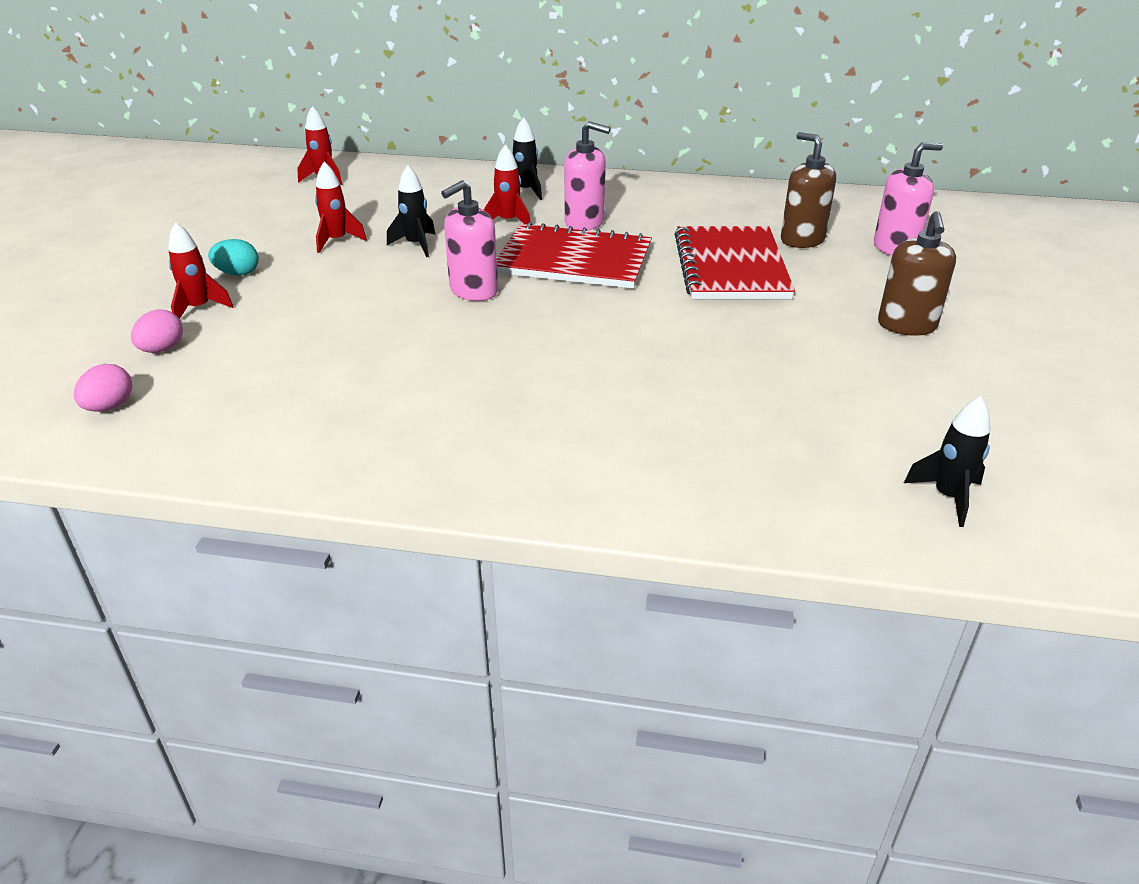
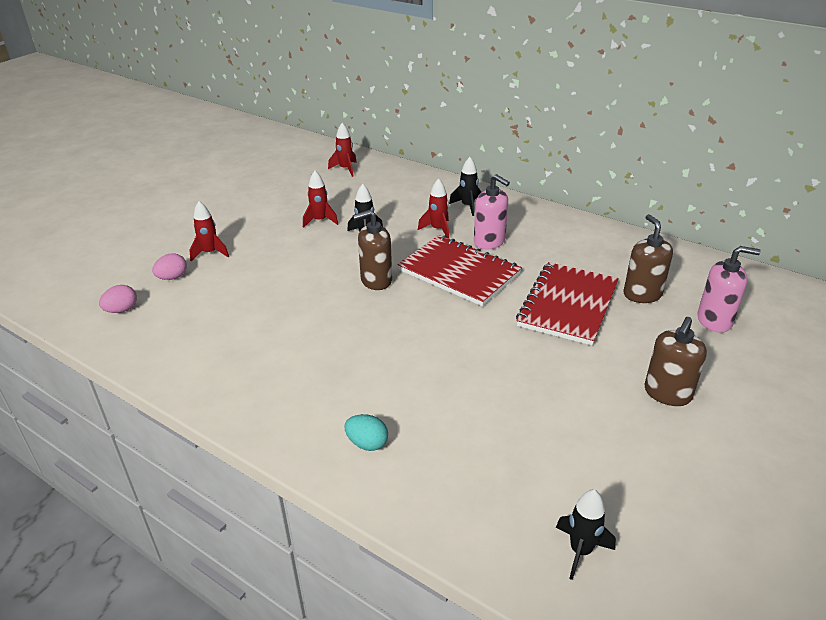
camera: 25 degrees right, 0 degrees up
(238, 273) = (247, 232): turquoise egg -> turquoise egg (367, 443)
(473, 291) = (376, 280): pink soap dispenser -> brown soap dispenser

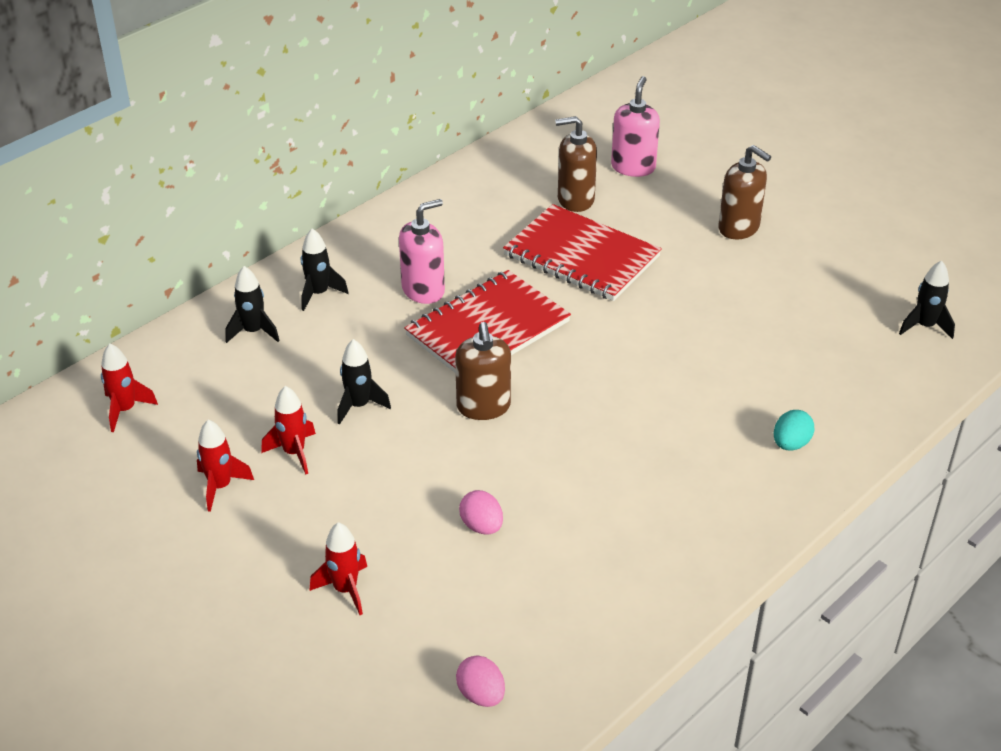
camera: 80 degrees left, 5 degrees up
(172, 277) = (405, 635): pink egg -> pink egg (481, 526)
(422, 192) = (253, 331): none -> black rocket
(438, 229) = (372, 332): red rocket -> red rocket (220, 486)

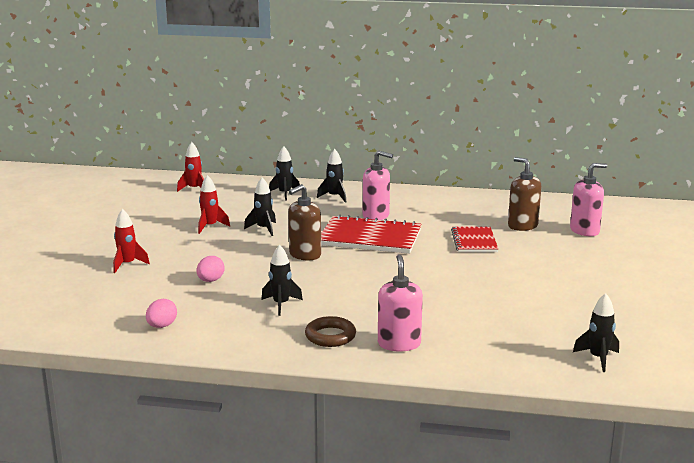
camera: 55 degrees right, 20 degrees down
(220, 486) = (167, 220): red rocket -> none
(481, 695) = (85, 315): pink egg -> pink egg (162, 326)
(581, 256) = (474, 241): red notebook -> red notebook, size x0.61
(612, 492) = (281, 304): none -> black rocket
(730, 488) = (330, 336): none -> brown ring
(739, 228) = (586, 274): brown soap dispenser -> none
(790, 444) = (399, 344): turquoise egg -> pink soap dispenser

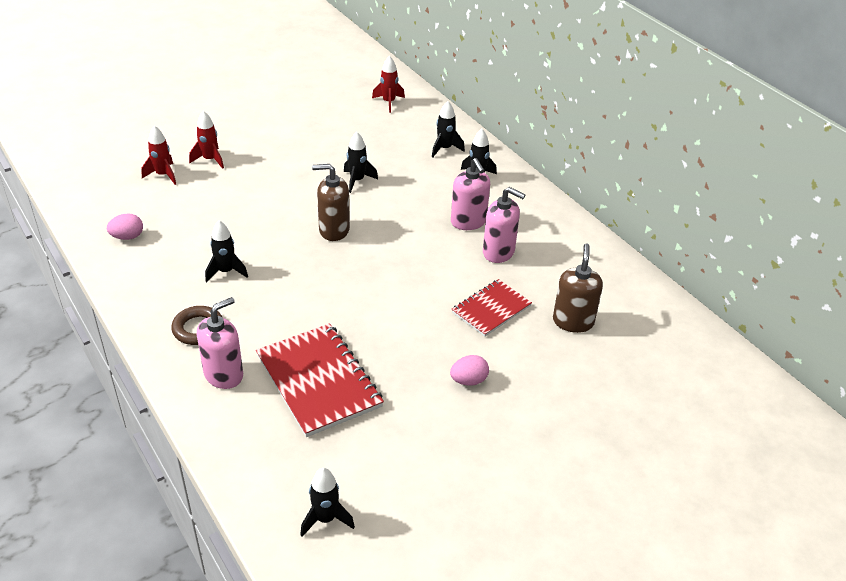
camera: 45 degrees right, 20 degrees up
(210, 226) = (326, 153): red rocket -> red rocket (163, 175)
(210, 280) = (228, 213): pink egg -> pink egg (468, 380)
(370, 238) = (415, 245): red notebook -> red notebook (318, 381)
(584, 231) = (621, 370): pink soap dispenser -> pink soap dispenser (498, 252)

